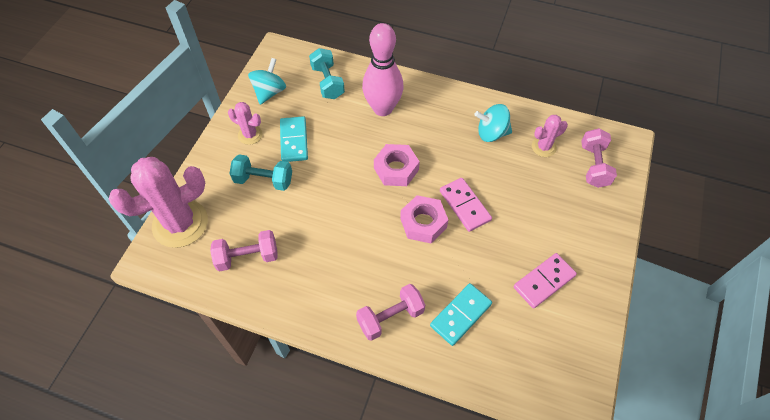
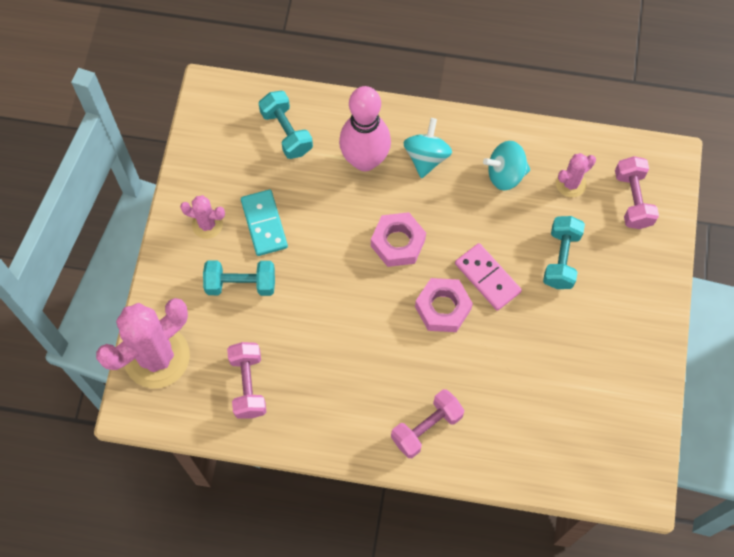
camera: 10 degrees left, 10 degrees up
(247, 257) = (248, 385): pink dumbbell -> pink dumbbell turned 75 degrees counterclockwise
(269, 92) = (215, 158): turquoise spinning top -> turquoise spinning top (426, 157)
(460, 315) = (503, 411): turquoise domino -> none
(529, 200) = (561, 259): none -> turquoise dumbbell
(544, 281) = (589, 357): pink domino -> none

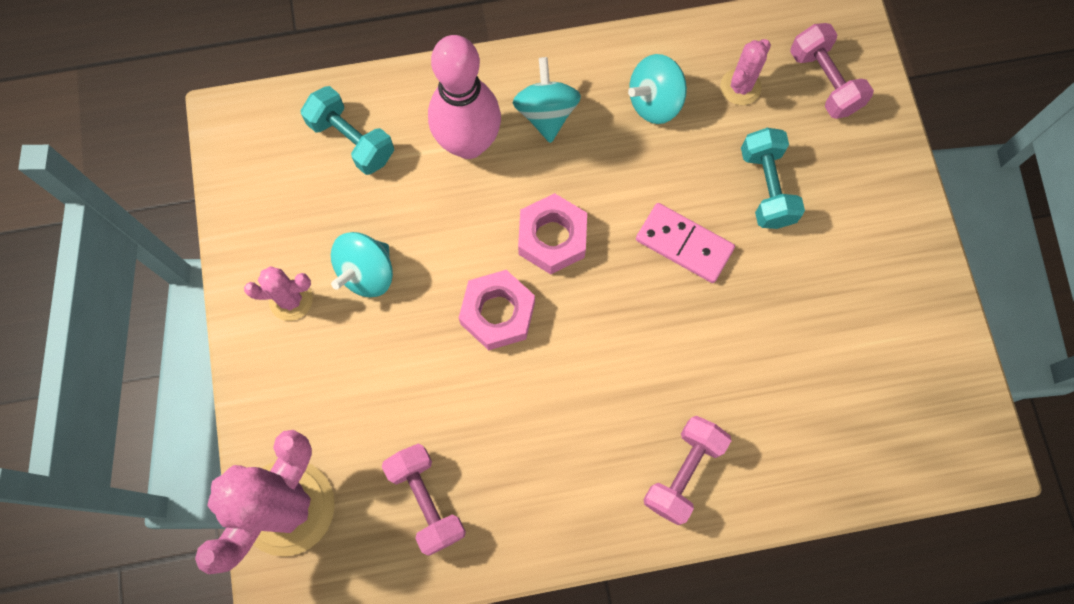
camera: 20 degrees left, 5 degrees up
(241, 284) = (366, 365): turquoise dumbbell -> none
(264, 224) = (367, 273): turquoise domino -> turquoise spinning top
(442, 308) = (642, 304): pink nut -> pink nut (497, 313)

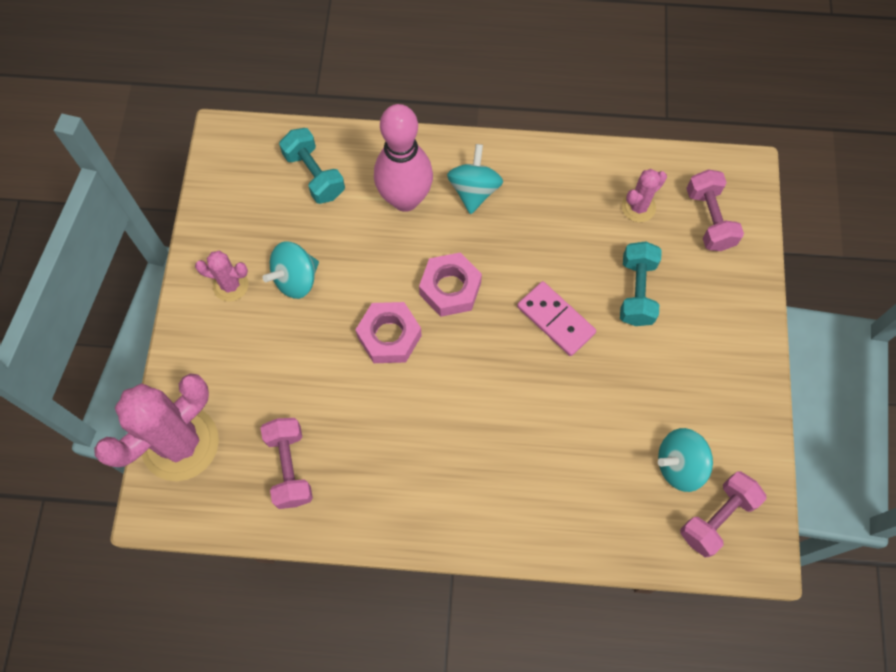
camera: 15 degrees right, 5 degrees down
(654, 102) = (564, 202): turquoise spinning top -> turquoise spinning top (679, 465)
(683, 472) = (502, 500): pink dumbbell -> pink dumbbell (717, 517)

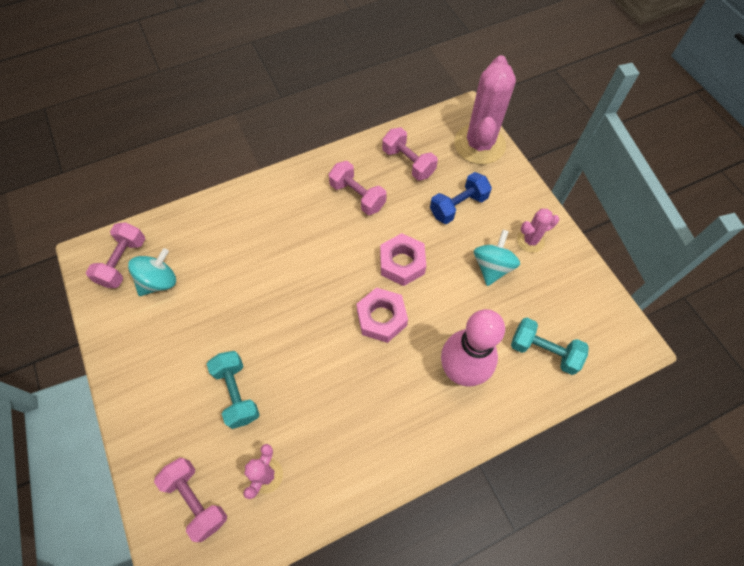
camera: 150 degrees right, 5 degrees down
(275, 371) = (458, 206): none -> blue dumbbell
(385, 453) = (357, 196): none -> pink dumbbell
(474, 191) = (413, 410): turquoise spinning top -> none
(556, 320) = (291, 336): pink domino -> none

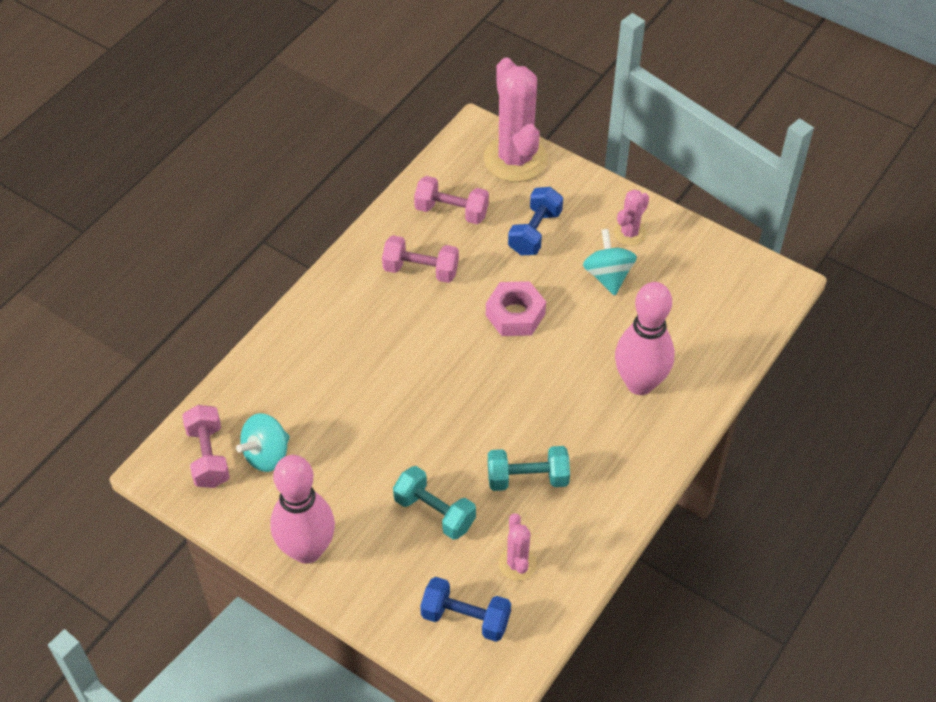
camera: 30 degrees left, 10 degrees down
(131, 371) = (307, 550): none -> pink bowling pin
(159, 281) = (267, 455): turquoise spinning top -> turquoise spinning top turned 150 degrees counterclockwise
(196, 500) = (465, 618): pink dumbbell -> blue dumbbell
(381, 318) = (530, 375): pink nut -> none
(543, 351) = (705, 329): turquoise dumbbell -> turquoise dumbbell (527, 478)

